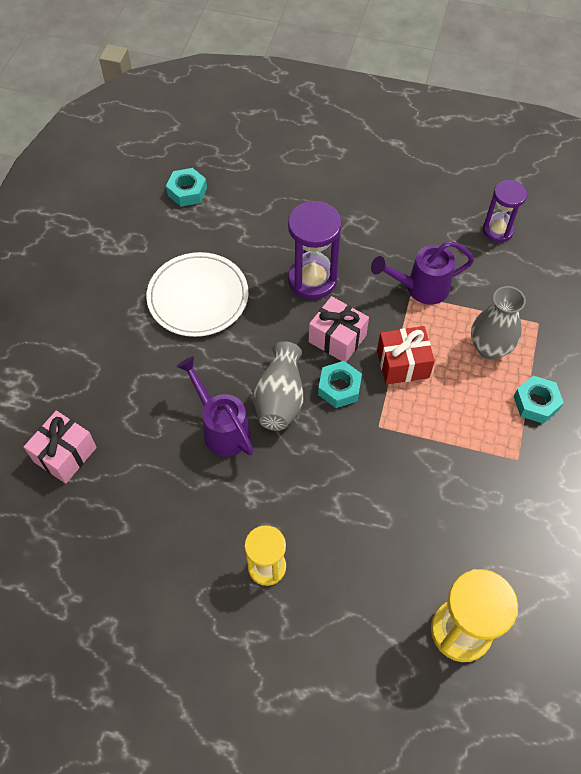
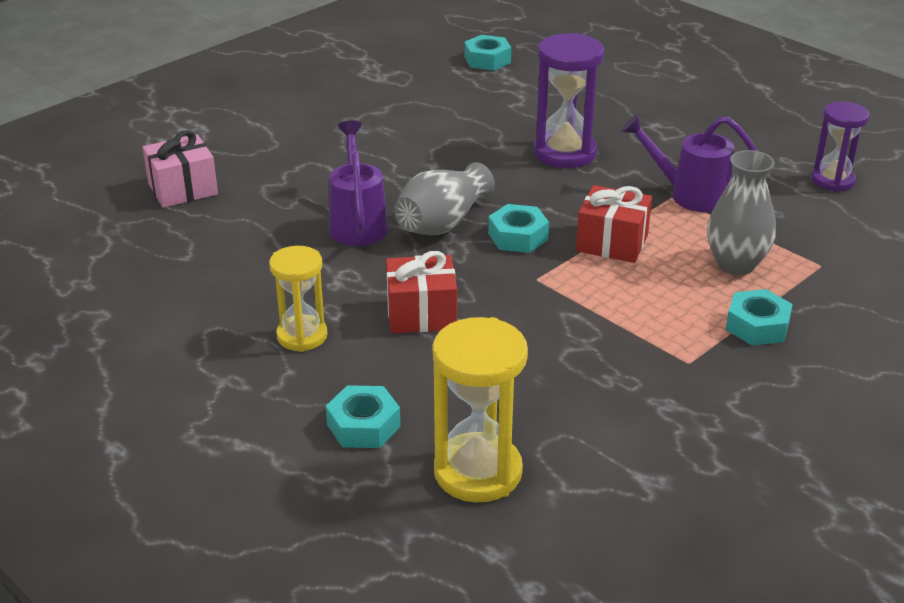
camera: 30 degrees right, 25 degrees down
(198, 297) = (426, 129): white plate -> none
(329, 501) = (421, 314): none -> red gift
(337, 338) = (551, 201): pink gift -> none
(366, 630) = (363, 425): none -> turquoise nut

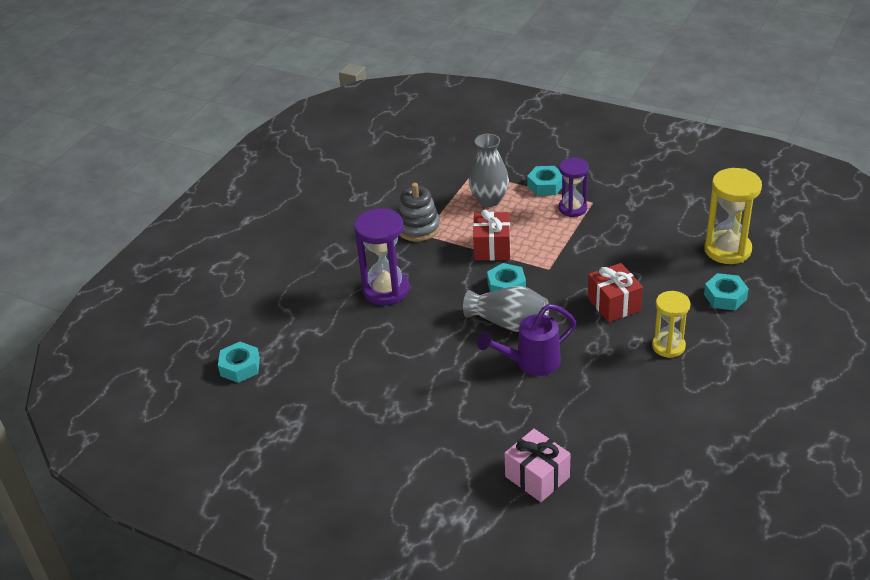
camera: 105 degrees left, 5 degrees up
(689, 195) = (418, 228): purple watering can -> grey stacking toy
(833, 180) = (373, 178): purple hourglass -> purple hourglass (572, 208)

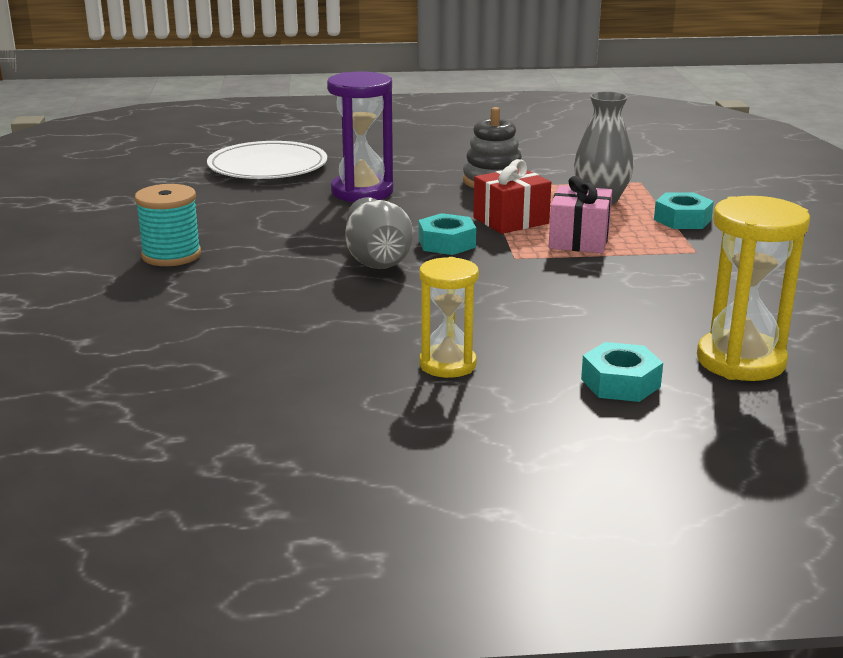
camera: 55 degrees right, 15 degrees down
(240, 367) = (170, 167): turquoise nut -> none
(289, 317) = (267, 166): none -> white plate
(428, 411) = (171, 255): none -> turquoise spool
(531, 363) = (313, 287): purple watering can -> none
(537, 477) = (96, 337): pink gift -> pink gift (579, 240)
(572, 208) = (661, 243): purple hourglass -> none
(614, 304) = (494, 309): red gift -> none

